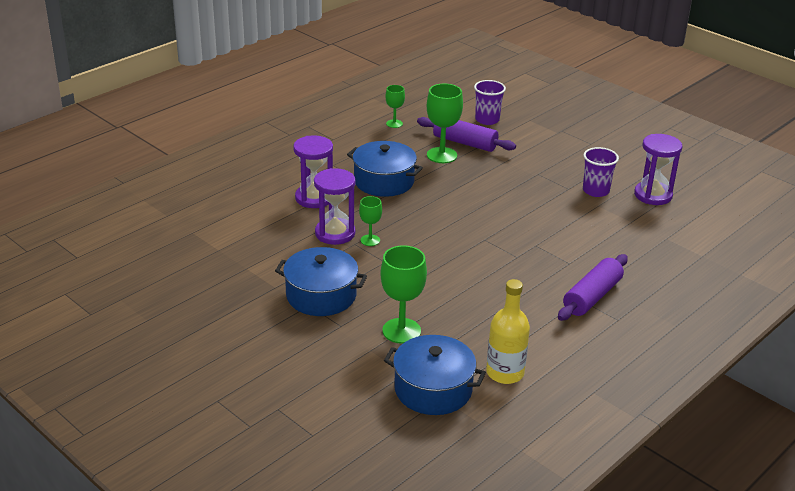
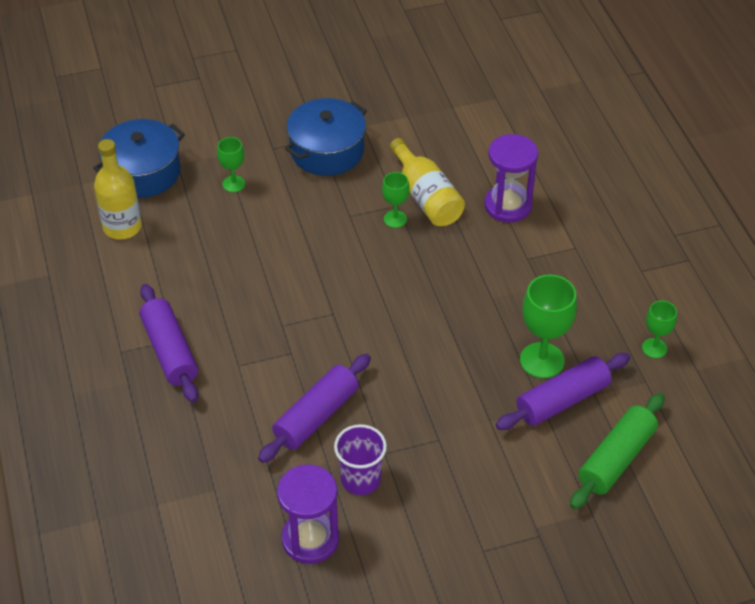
camera: 120 degrees right, 15 degrees up
(335, 233) = (426, 197): purple hourglass -> yellow bottle
(384, 181) = (509, 278): blue pot -> none
(401, 331) = (233, 184): green goblet -> green goblet, size x0.57
(487, 120) = (616, 458): purple cup -> green rolling pin
(572, 219) = (316, 416): none -> purple rolling pin

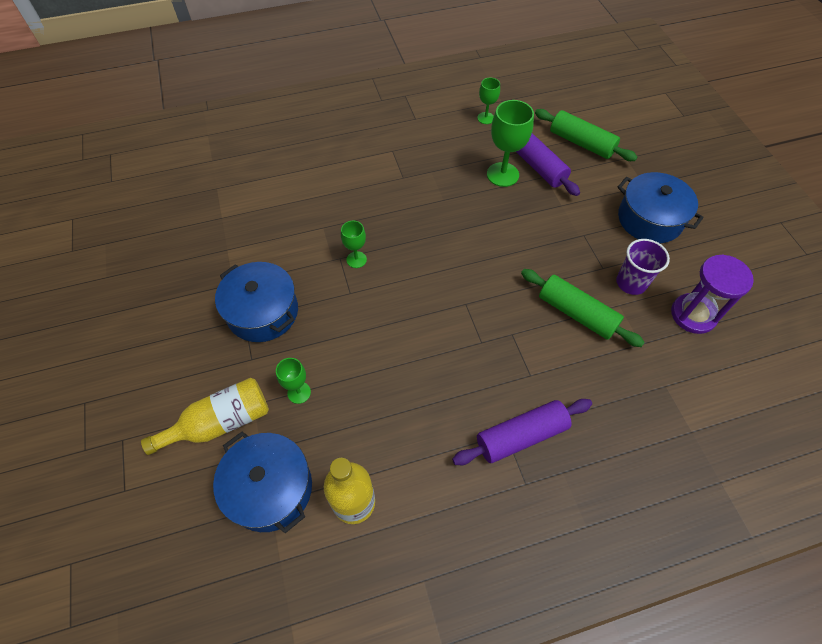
camera: 90 degrees left, 10 degrees up
(316, 416) = (576, 313): purple rolling pin -> green rolling pin
(426, 197) = (332, 238): yellow bottle -> yellow bottle (220, 422)
(469, 520) = (649, 219): none -> blue pot
(508, 205) = (346, 186): purple hourglass -> none

